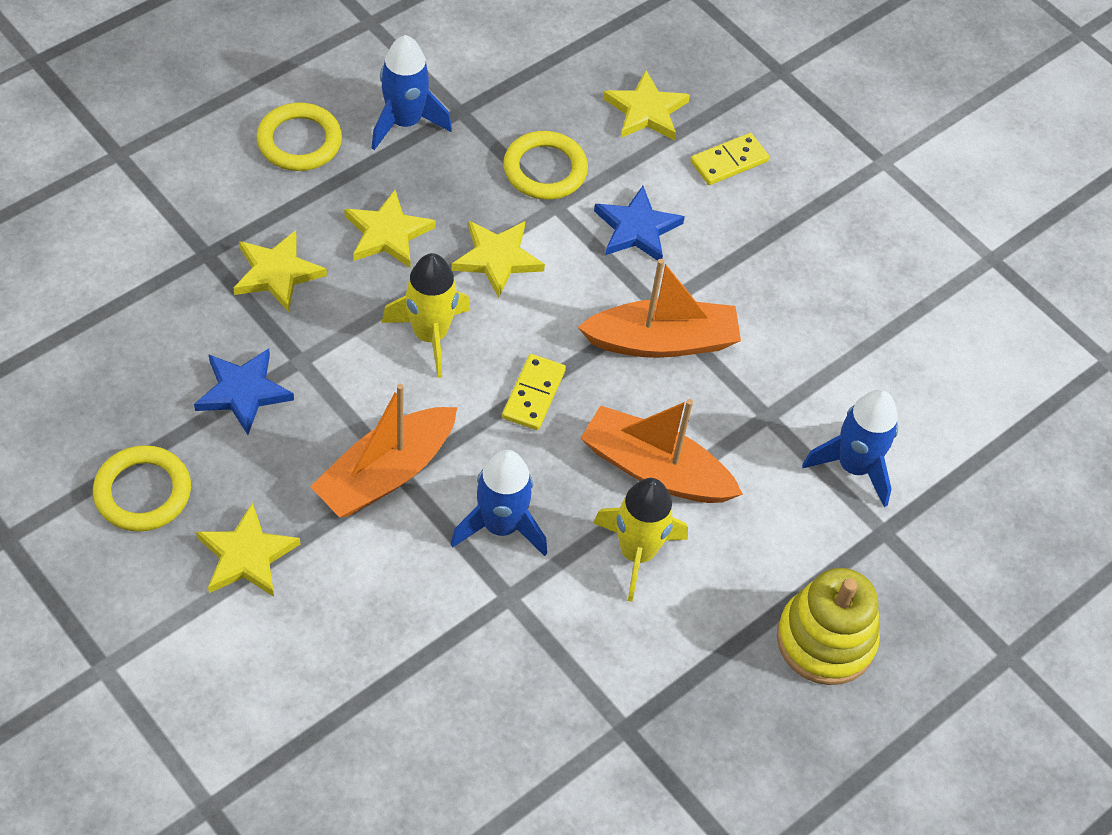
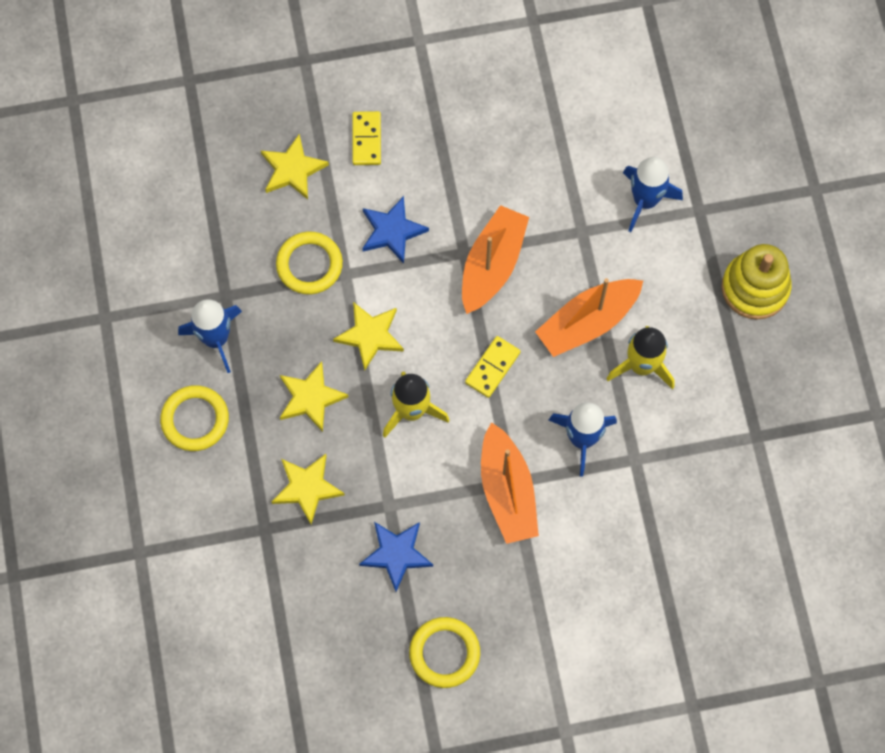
camera: 55 degrees left, 15 degrees up
(246, 555) = (526, 607): yellow star -> none
(534, 394) = (492, 368): yellow domino -> yellow domino turned 75 degrees clockwise

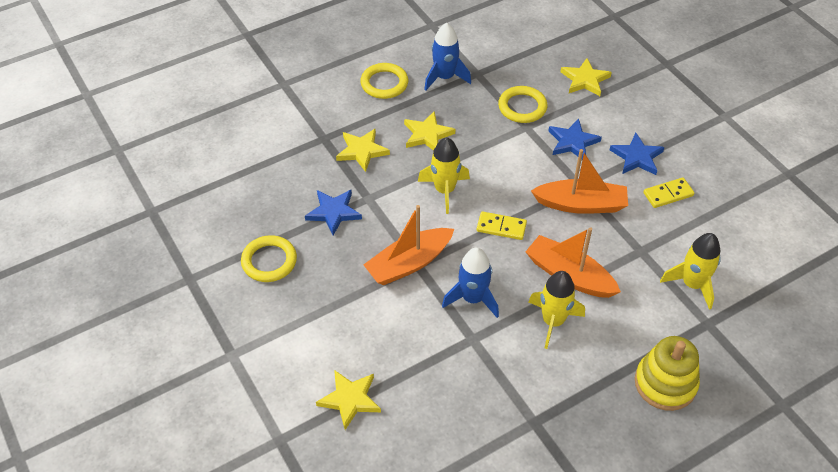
camera: 70 degrees right, 20 degrees down
(366, 139) = (631, 110): yellow domino -> yellow domino (668, 194)
(370, 335) = (489, 152): yellow star -> yellow star (350, 399)
(445, 170) = (637, 157): none -> blue star
(645, 200) = (692, 284): blue rocket -> yellow rocket

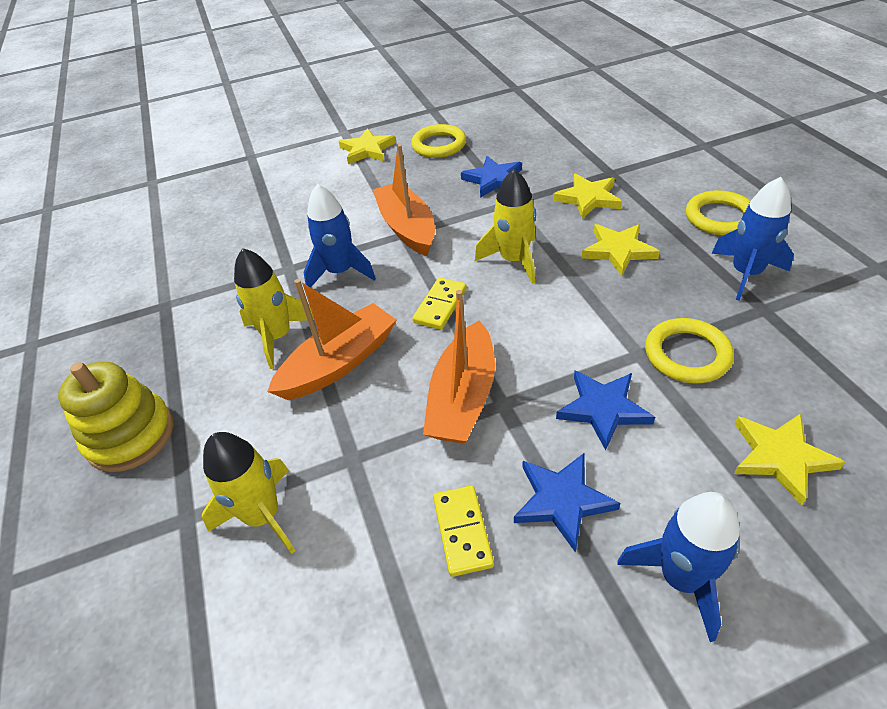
camera: 105 degrees right, 5 degrees down
(350, 399) = (265, 189): yellow star -> yellow star (367, 150)
(661, 117) = (681, 578): none -> blue rocket

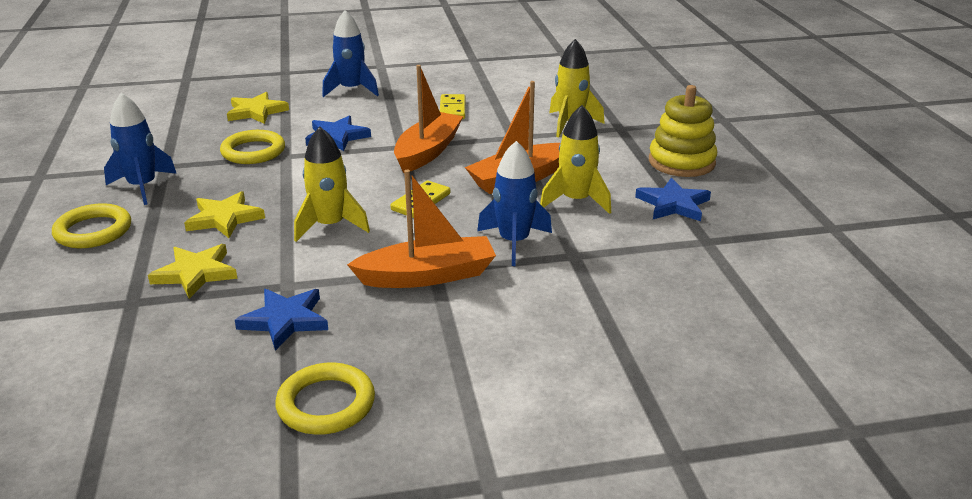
camera: 175 degrees left, 15 degrees down
(367, 150) = (452, 421): yellow star -> none
(407, 228) = (427, 276): orange boat -> orange boat turned 90 degrees counterclockwise
(562, 501) = (391, 112): blue star -> blue star (673, 204)

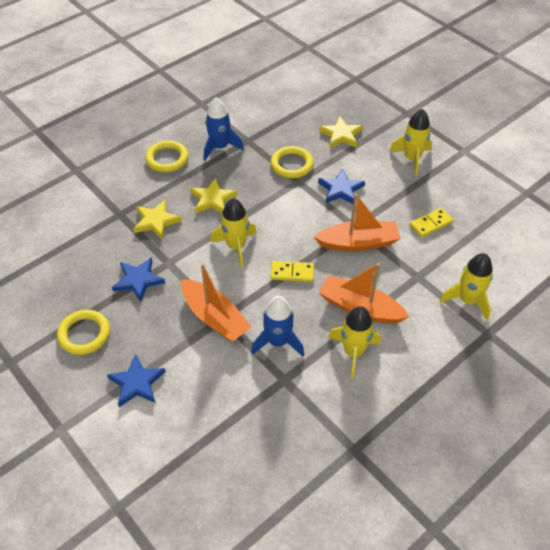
camera: 60 degrees right, 20 degrees up
(351, 90) = (412, 158): blue rocket -> yellow rocket
(673, 204) = (392, 411): blue star -> blue star (137, 383)
(681, 162) = (463, 394): yellow stacking toy -> none

